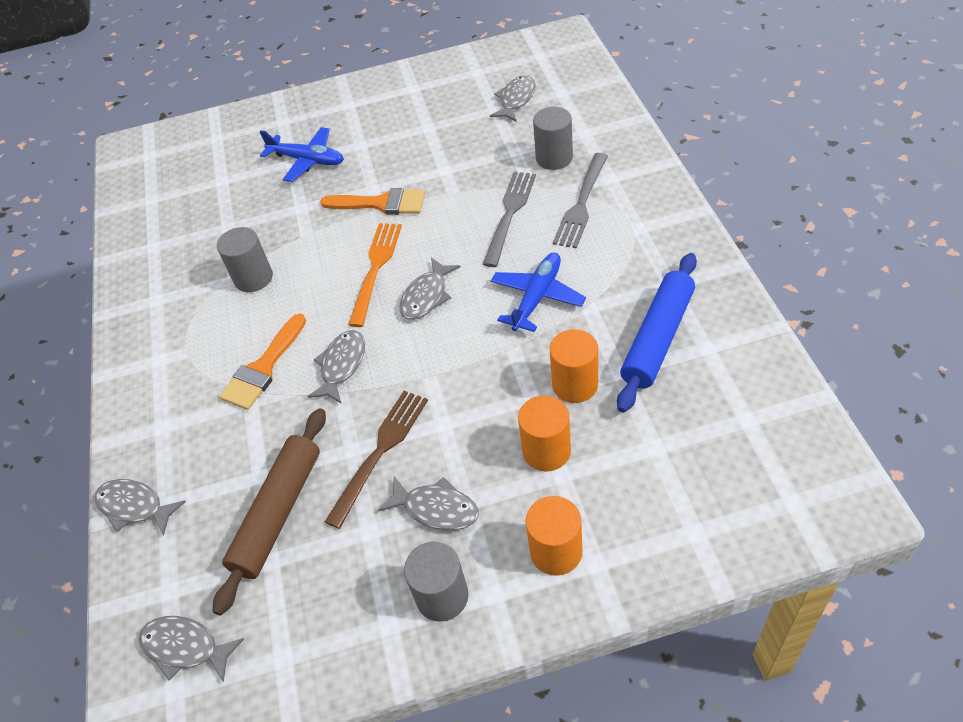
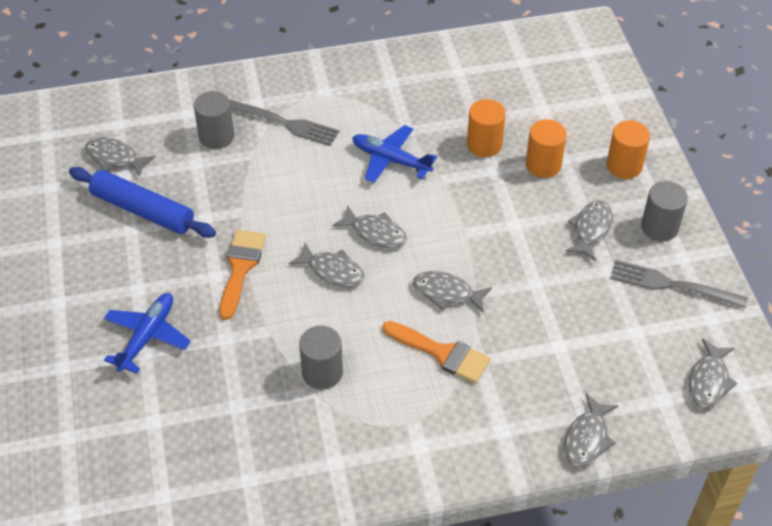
camera: 95 degrees left, 0 degrees up
(278, 513) = (593, 329): brown rolling pin -> none
(375, 269) = (332, 271): orange fork -> grey fish
(380, 452) = (539, 264): brown fork -> none
(509, 214) = (284, 172): grey fork -> grey fork (672, 285)
(657, 338) = (445, 95): blue rolling pin -> blue rolling pin (143, 210)

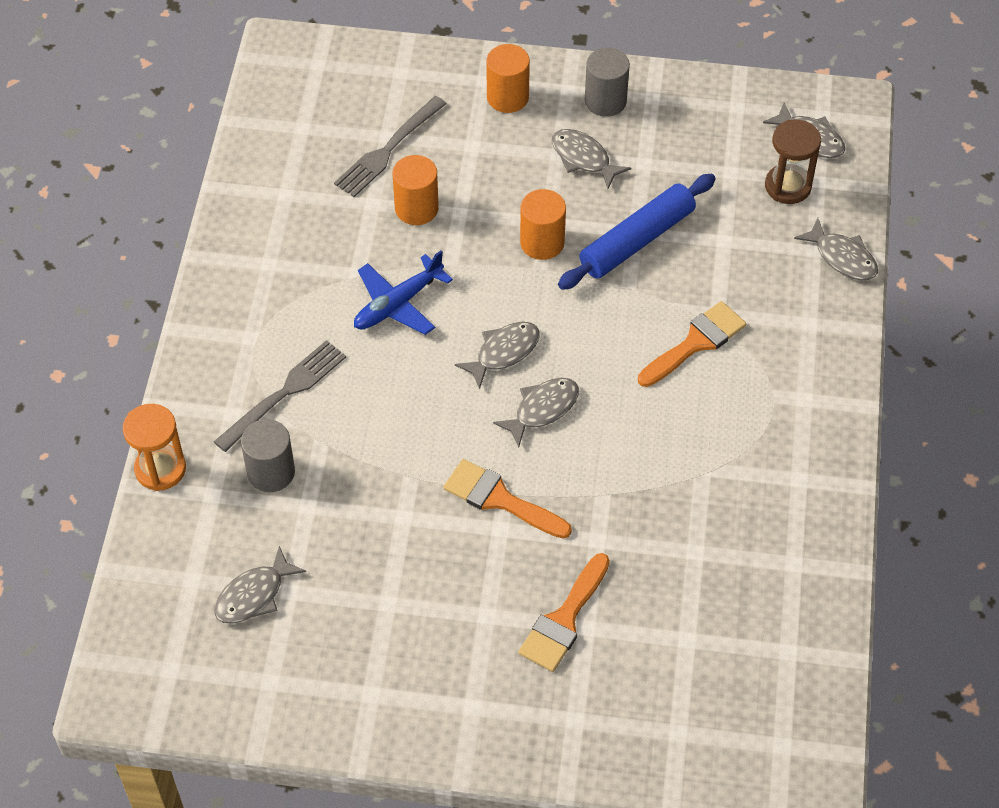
camera: 70 degrees left, 5 degrees up
(143, 210) = (361, 582): blue rolling pin -> blue rolling pin (637, 240)
(147, 336) = (564, 619): blue plane -> orange brush
(198, 82) = (160, 469): none -> orange hourglass
(322, 372) = (680, 458): grey cylinder -> none
(447, 293) = (617, 313): grey fish -> none
(543, 165) = (473, 166): orange cylinder -> orange cylinder (542, 242)
(644, 377) = (788, 186): none -> brown hourglass
(672, 285) = (684, 120): grey fork -> grey fork (388, 149)

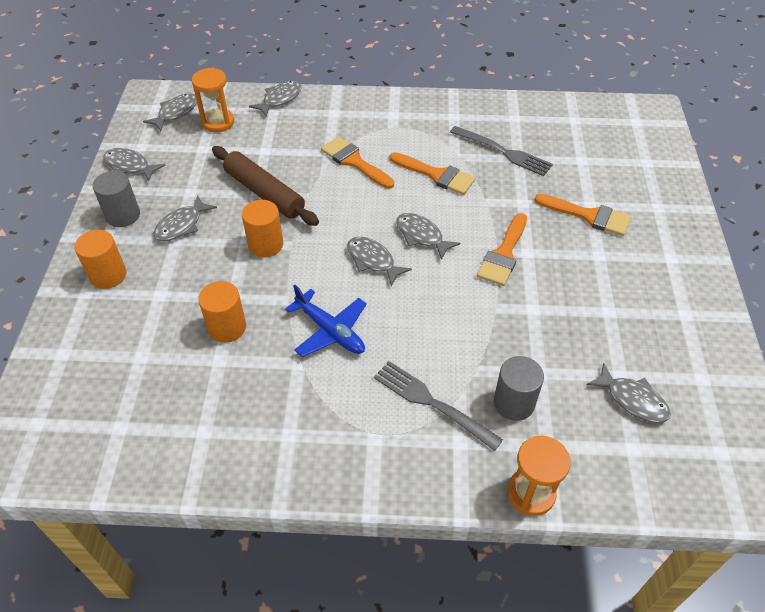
camera: 95 degrees left, 5 degrees down
(388, 149) = (157, 354): grey fork -> grey fork (503, 152)
(637, 240) = (264, 193): blue rolling pin -> brown rolling pin
(662, 440) = (436, 175): none -> orange brush
(698, 98) = (129, 166): none -> grey fish
(788, 186) = (218, 122): brown hourglass -> orange hourglass

